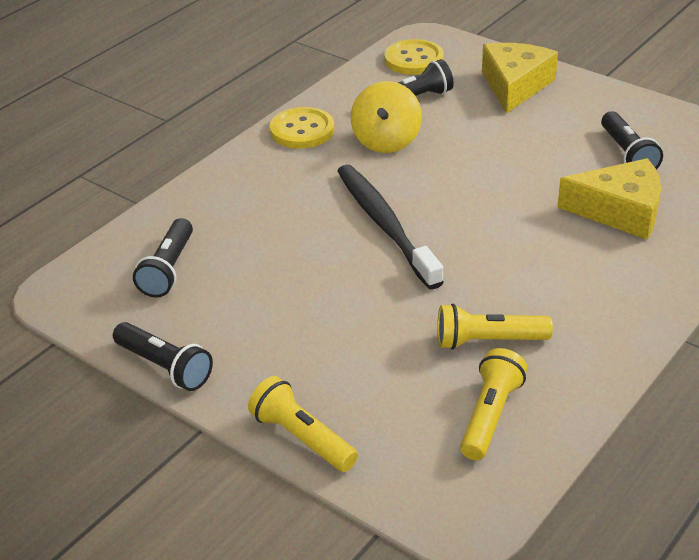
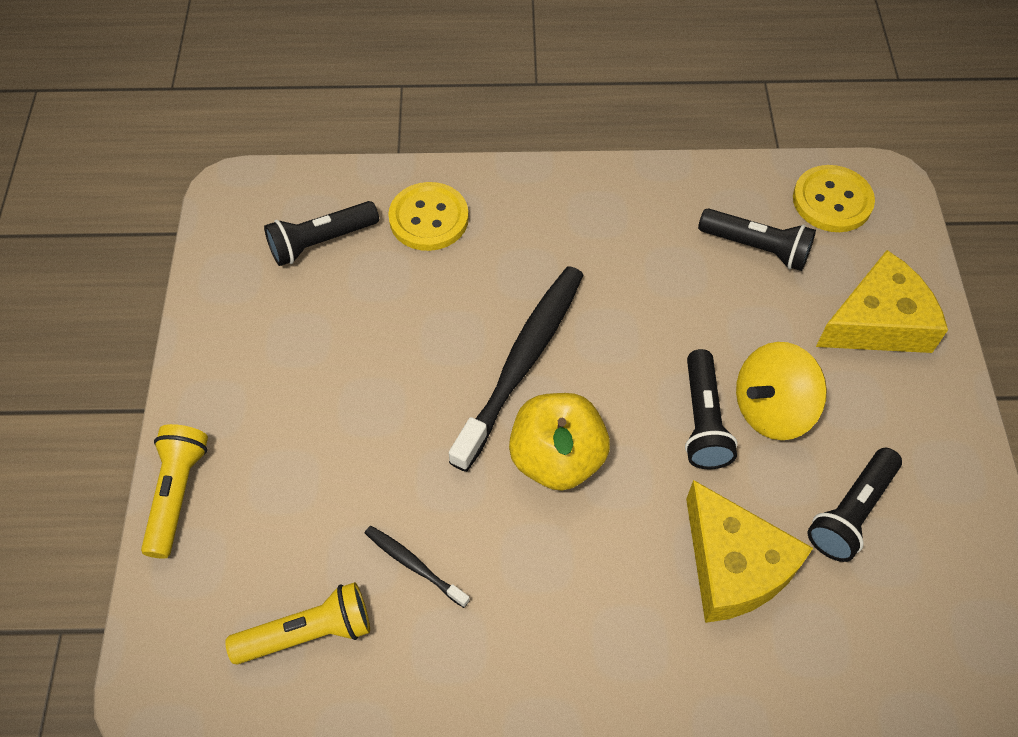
camera: 50 degrees right, 20 degrees up
(164, 367) = (196, 330): black flashlight -> black flashlight (703, 420)
(302, 130) = (613, 194): yellow button -> yellow button (429, 218)
(386, 141) = (660, 273): yellow spinning top -> yellow spinning top (772, 409)
(474, 244) = (557, 459): none -> yellow apple
(488, 341) = (414, 565): yellow flashlight -> black toothbrush

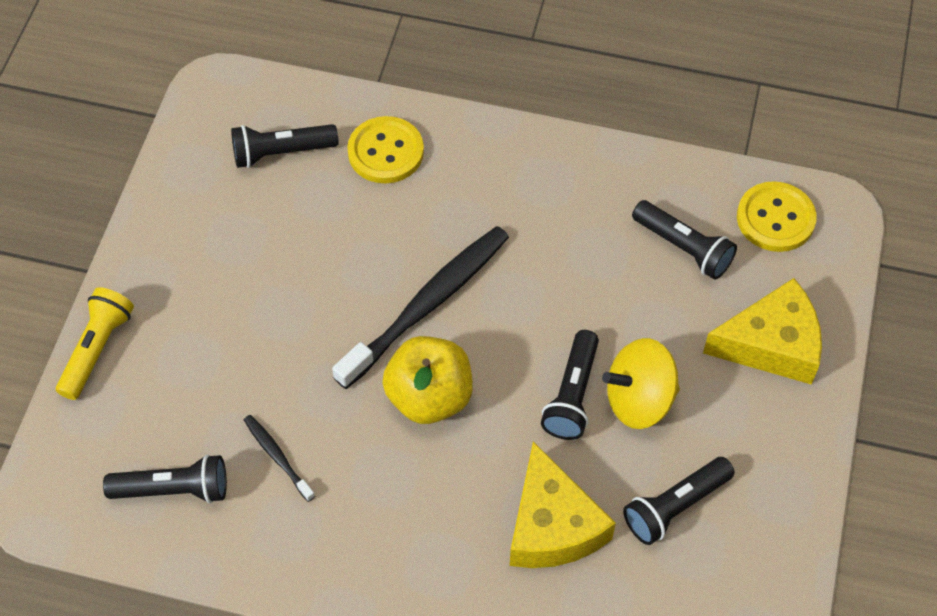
camera: 15 degrees right, 0 degrees up
(307, 633) = (173, 489): yellow flashlight -> black flashlight

